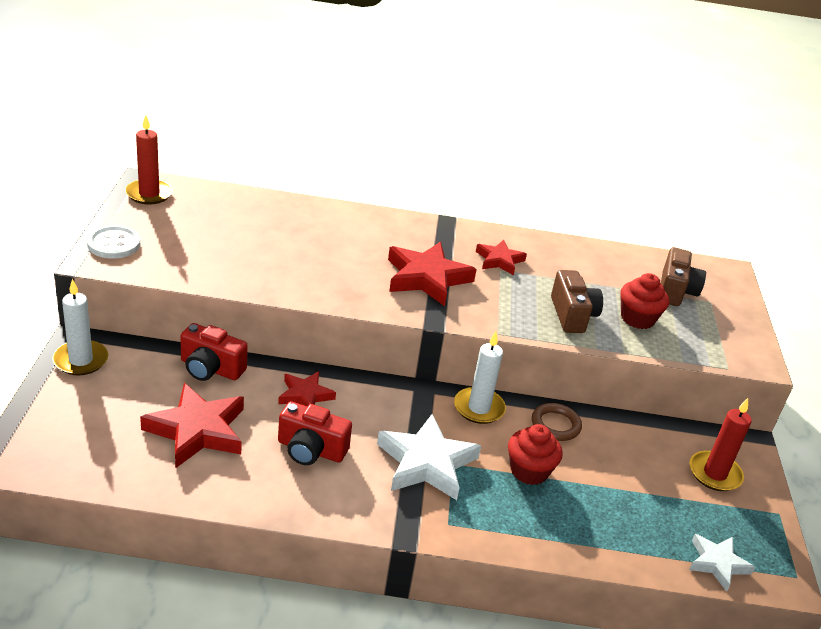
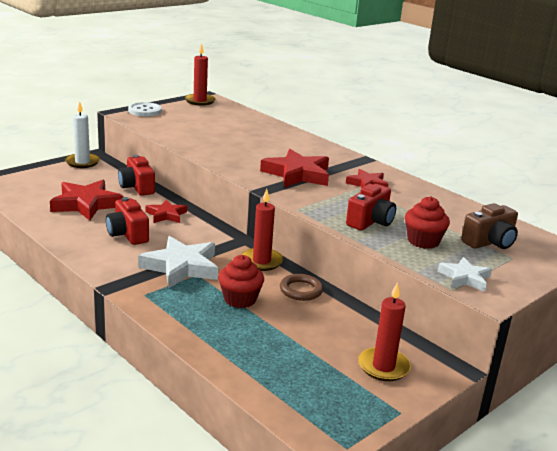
camera: 45 degrees right, 10 degrees down
(479, 408) = (261, 261): white candle -> red candle
(572, 315) = (370, 221): brown camera -> red camera
(717, 563) = (291, 404): white star -> white star (465, 278)

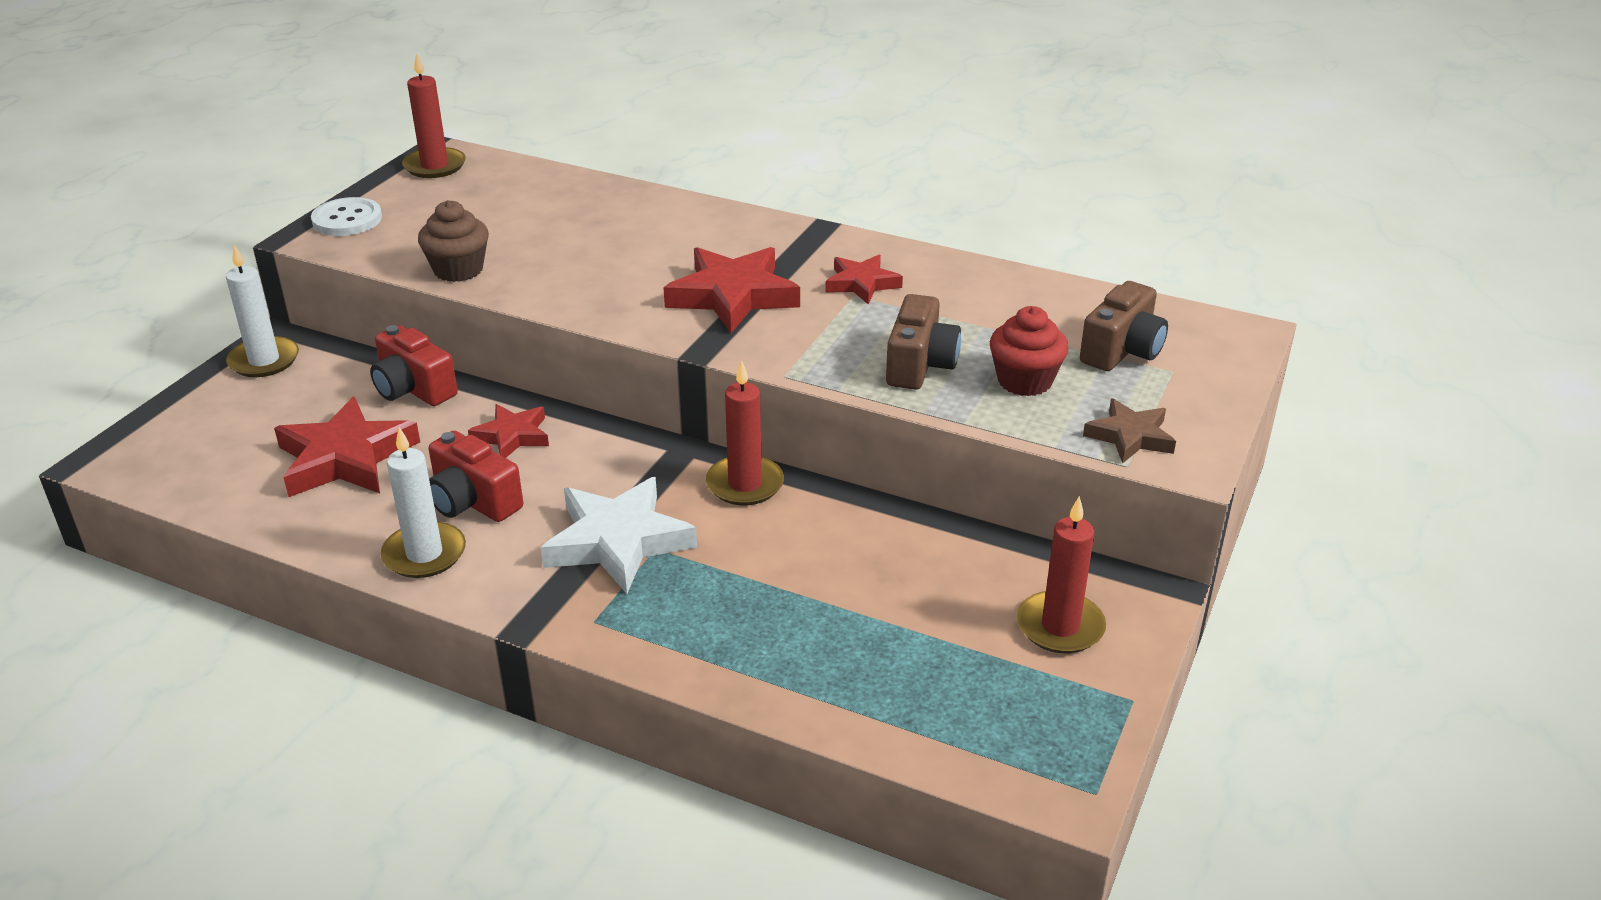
camera: 20 degrees left, 10 degrees up
(89, 247) = (424, 554): none -> white candle
(177, 137) = (458, 270): none -> brown cupcake
(240, 299) = (761, 575): red cupcake -> none
(301, 290) = (846, 522): brown ring -> none
(370, 221) = (920, 365): red camera -> brown camera
(465, 278) = (1130, 436): white star -> brown star

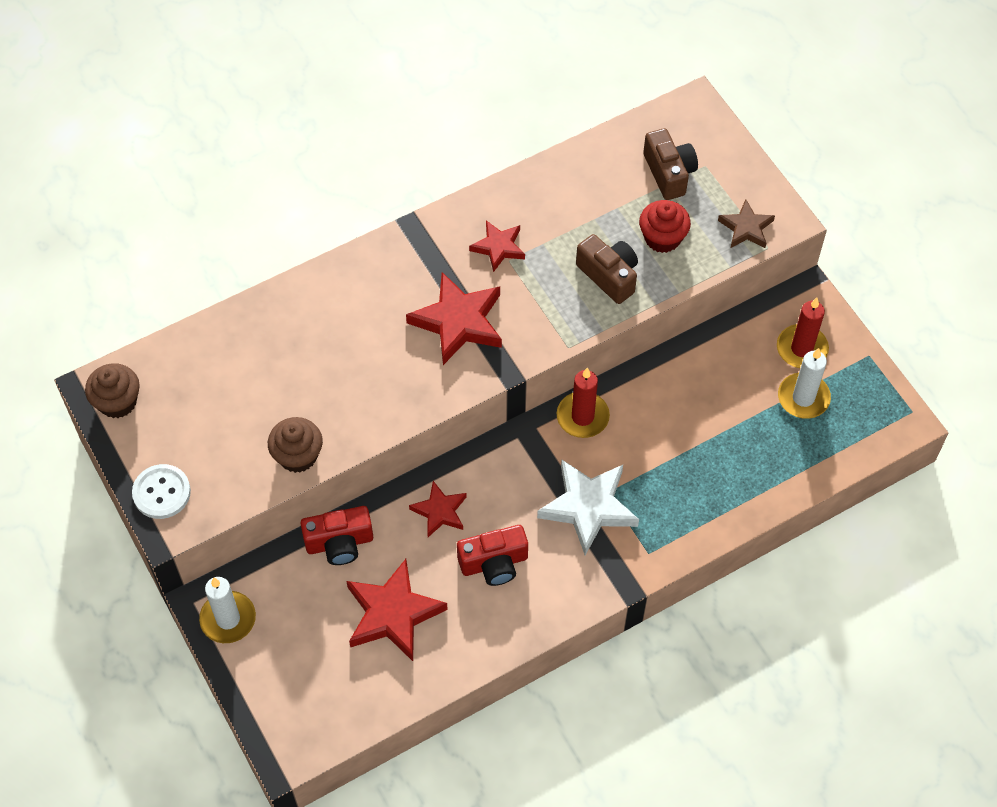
camera: 55 degrees left, 25 degrees up
(424, 554) = (527, 610): white candle -> white candle (803, 398)
(435, 166) = (117, 402): red candle -> brown cupcake

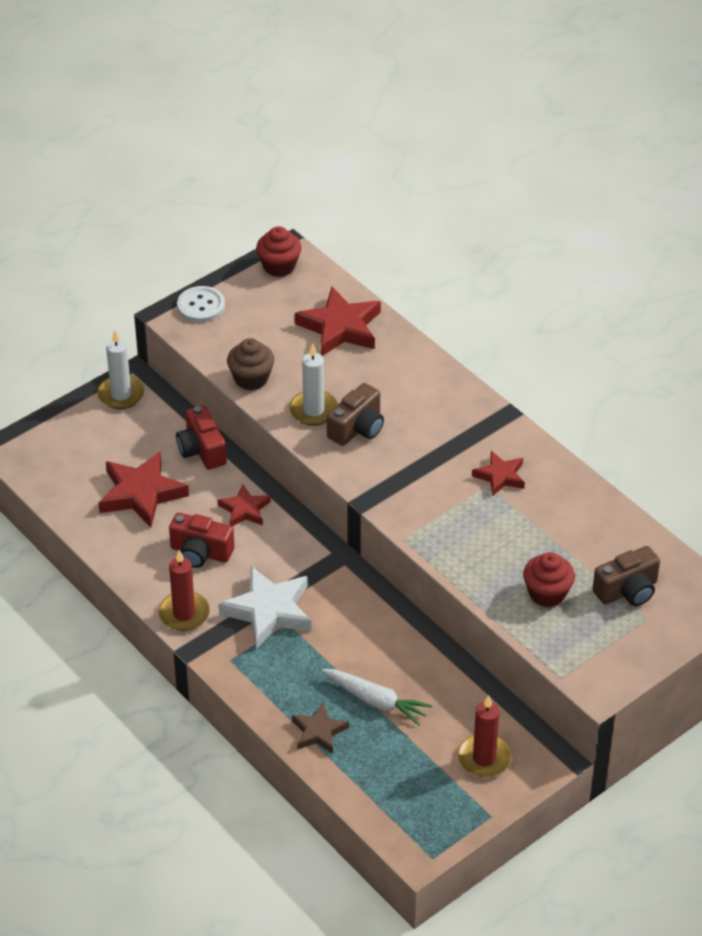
camera: 80 degrees right, 15 degrees down
(117, 402) = (279, 266): brown cupcake -> red cupcake
(458, 322) = (411, 460): red star -> red star (340, 327)
(494, 563) = (200, 553): red camera -> red camera turned 45 degrees counterclockwise
(582, 417) = (364, 596): red candle -> red candle (184, 614)
(609, 276) = (491, 558): brown camera -> brown camera (357, 428)
(721, 428) = (376, 701): none -> white carrot
(746, 228) = (579, 657): brown star -> brown star (319, 732)
(803, 398) = (426, 764): white candle -> white candle (313, 410)

